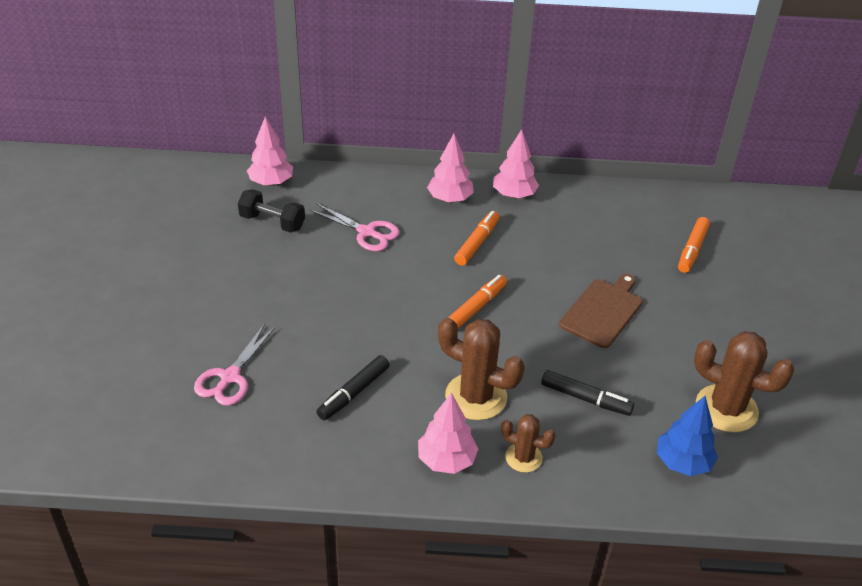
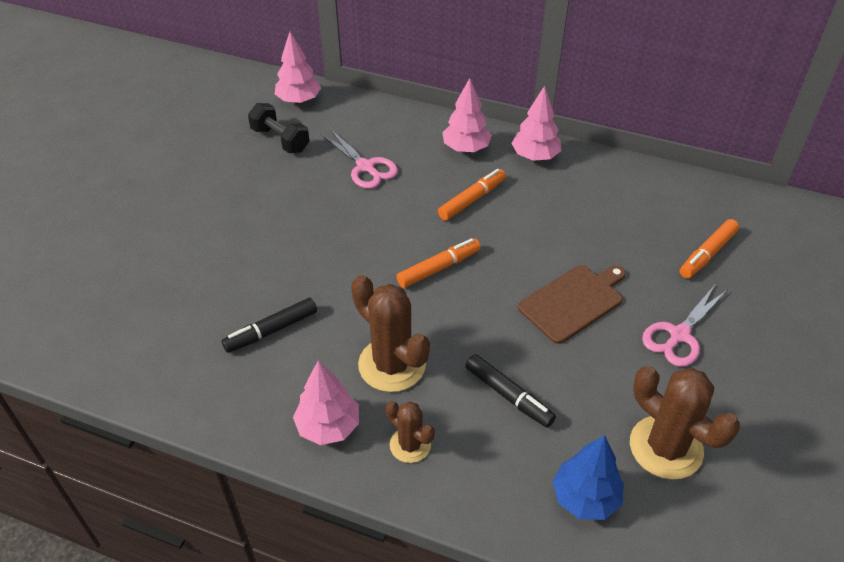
camera: 20 degrees right, 5 degrees up
(230, 377) = (163, 286): pink scissors -> pink scissors (679, 335)

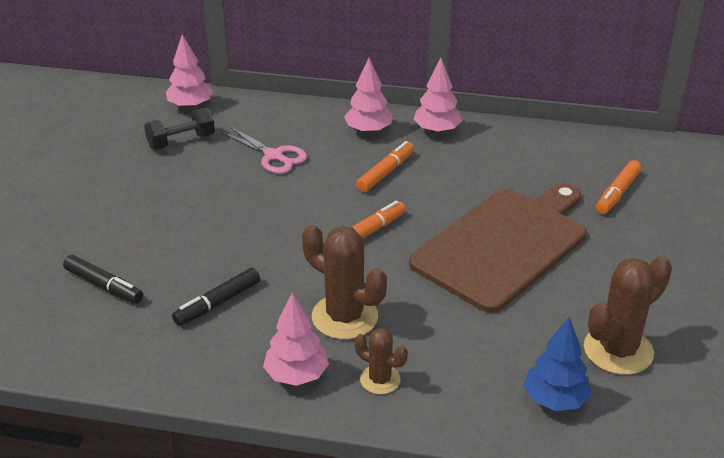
camera: 10 degrees left, 10 degrees down
(280, 140) = (181, 141): black dumbbell -> black dumbbell turned 60 degrees counterclockwise
(508, 396) = (463, 328): black marker -> black marker (104, 286)
(573, 302) = (504, 245): brown cutting board -> brown cutting board, size x1.84
(666, 447) = (618, 350): brown cactus -> brown cactus turned 75 degrees counterclockwise
(679, 335) = (608, 260): pink scissors -> none

